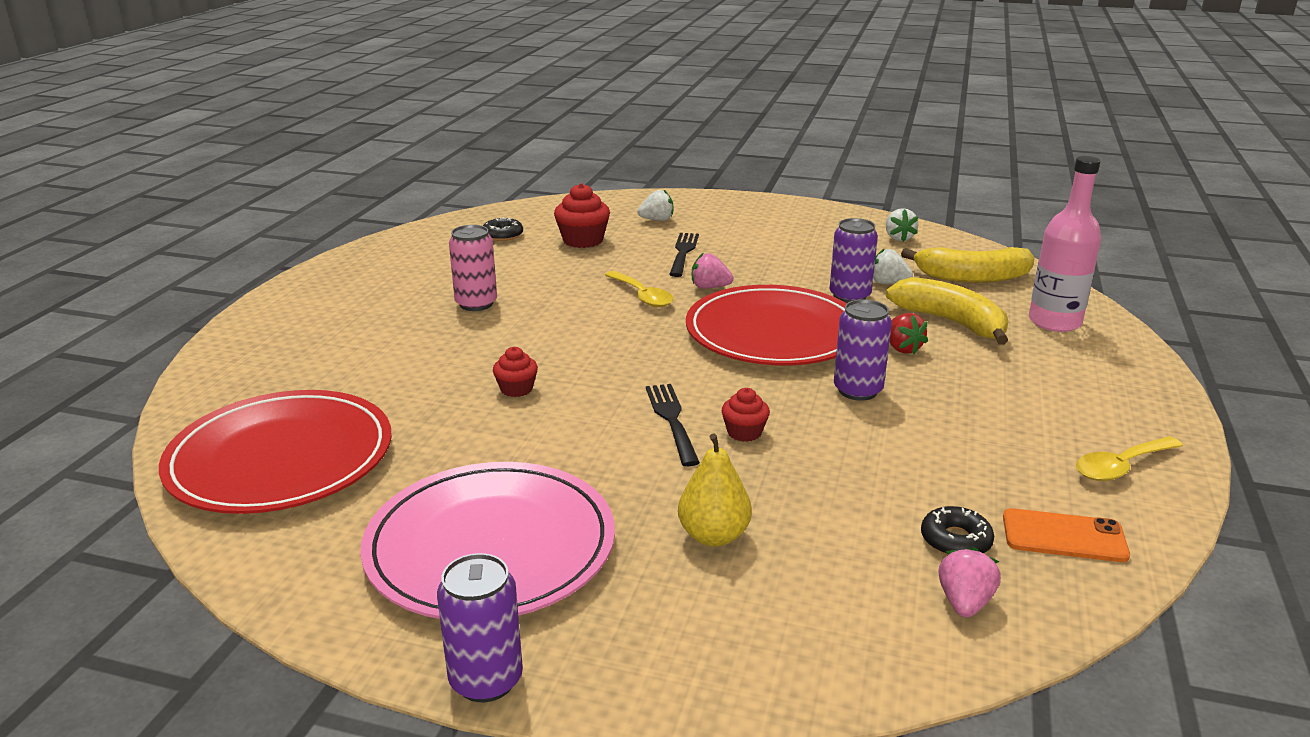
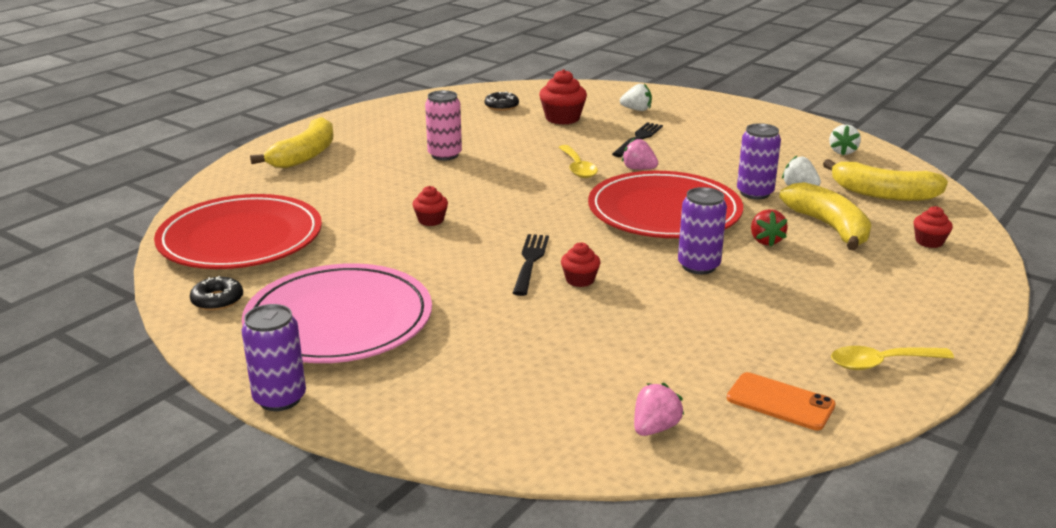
camera: 20 degrees right, 0 degrees up
(297, 330) = (305, 155): none -> yellow banana
(713, 536) = (499, 345): yellow pear -> none
(955, 540) = (685, 386): black donut -> black donut (217, 300)
(1054, 322) = (929, 242): pink bottle -> red cupcake

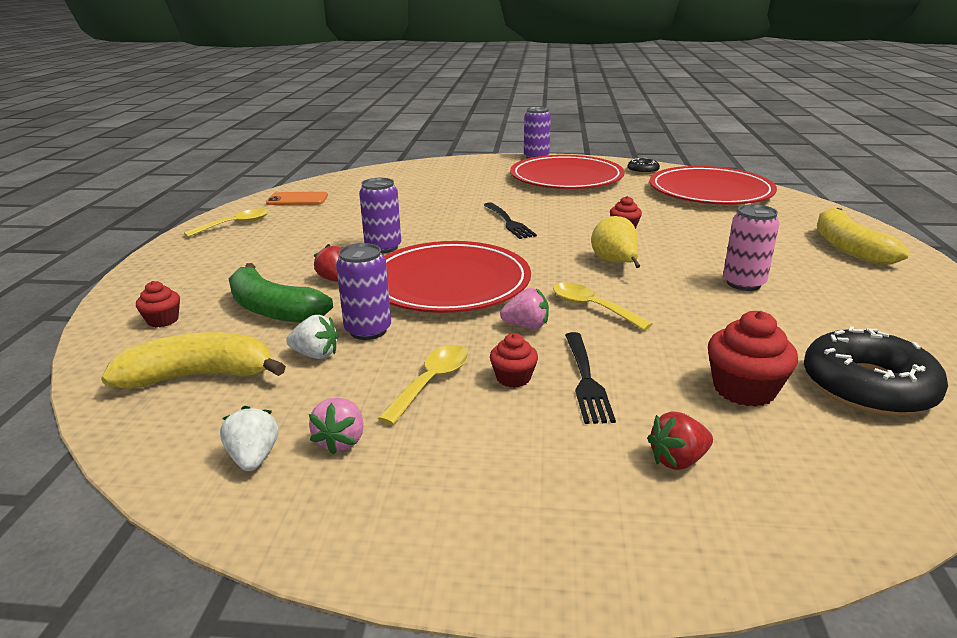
camera: 150 degrees right, 0 degrees up
(339, 320) = (566, 178): pink plate -> red plate
(501, 106) = (867, 387): black donut -> black donut, size x2.00
(504, 191) = (615, 263): none -> yellow pear
(580, 280) = (461, 221): red cupcake -> red cupcake (513, 378)
(636, 110) = (678, 460): white strawberry -> red strawberry
(655, 428) = (358, 181): pink strawberry -> pink strawberry (341, 441)
(729, 157) = (431, 382): none -> yellow spoon
(829, 227) = (273, 309): yellow banana -> green banana

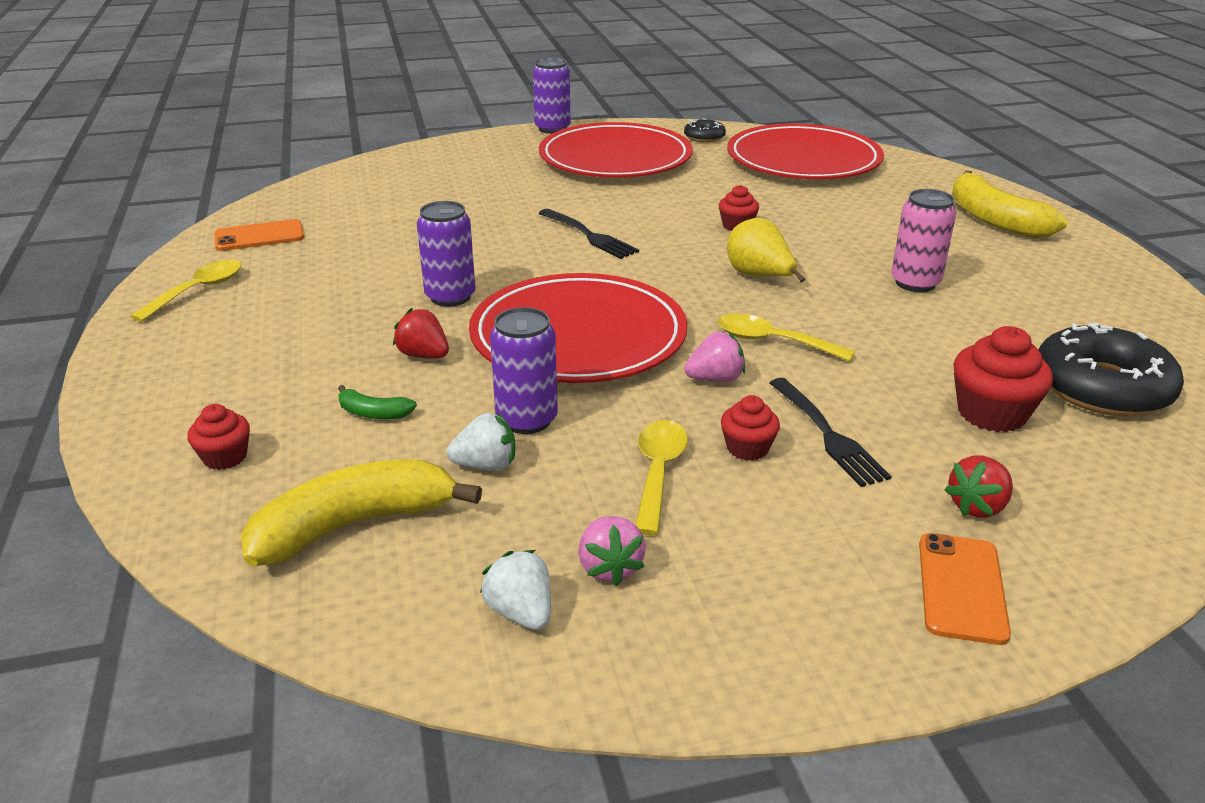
camera: 20 degrees left, 5 degrees up
(273, 309) = (373, 413): green banana -> green banana, size x0.45
(614, 523) = (961, 588): none -> orange phone

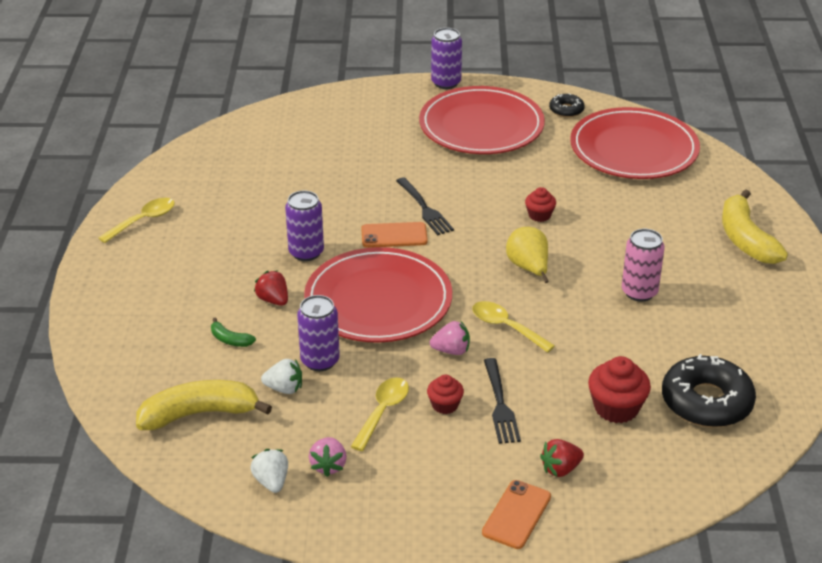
camera: 15 degrees right, 5 degrees up
(225, 457) = (138, 356): red cupcake -> none
(259, 236) = (192, 174): orange phone -> orange phone (394, 235)

